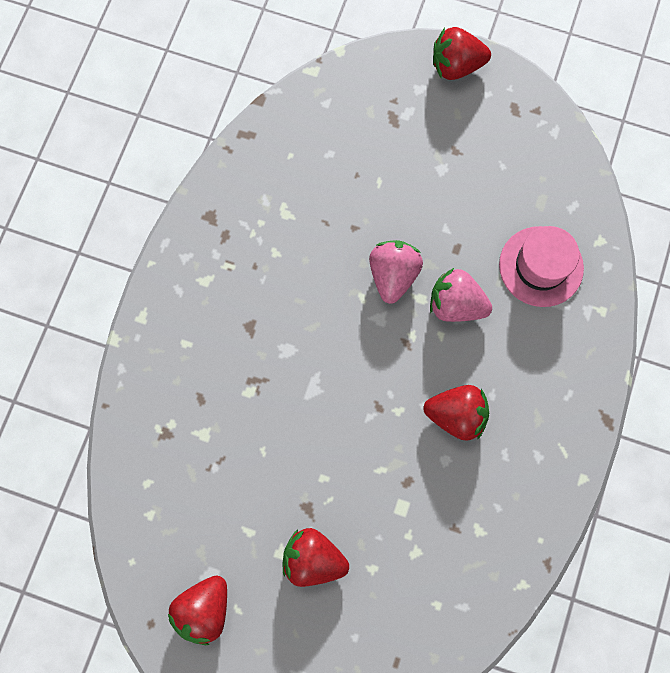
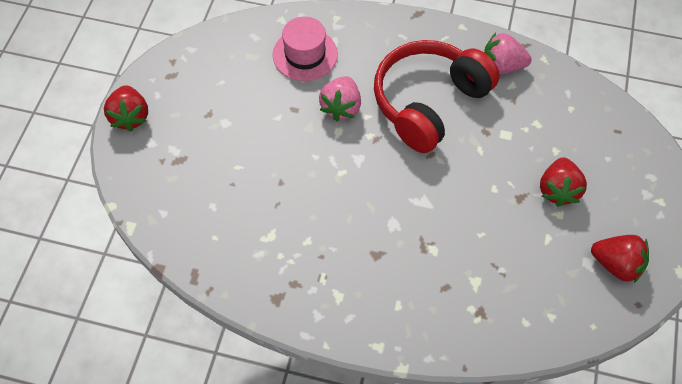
camera: 95 degrees left, 15 degrees down
(393, 275) = (320, 151): pink strawberry -> pink strawberry (501, 66)
(456, 415) = (429, 103): red strawberry -> red headphones

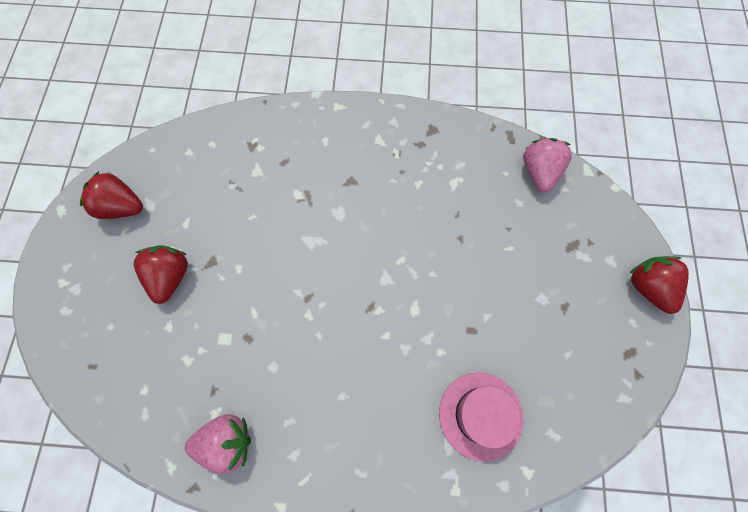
camera: 170 degrees right, 10 degrees up
(341, 107) = (418, 342): pink strawberry -> pink strawberry (539, 172)
(429, 103) = (315, 367): red headphones -> none

